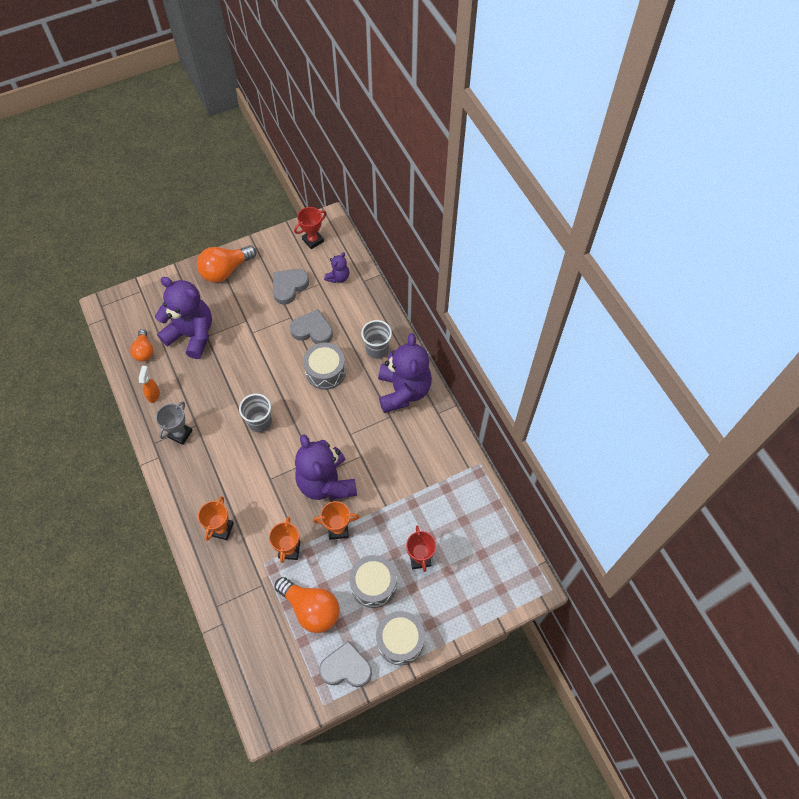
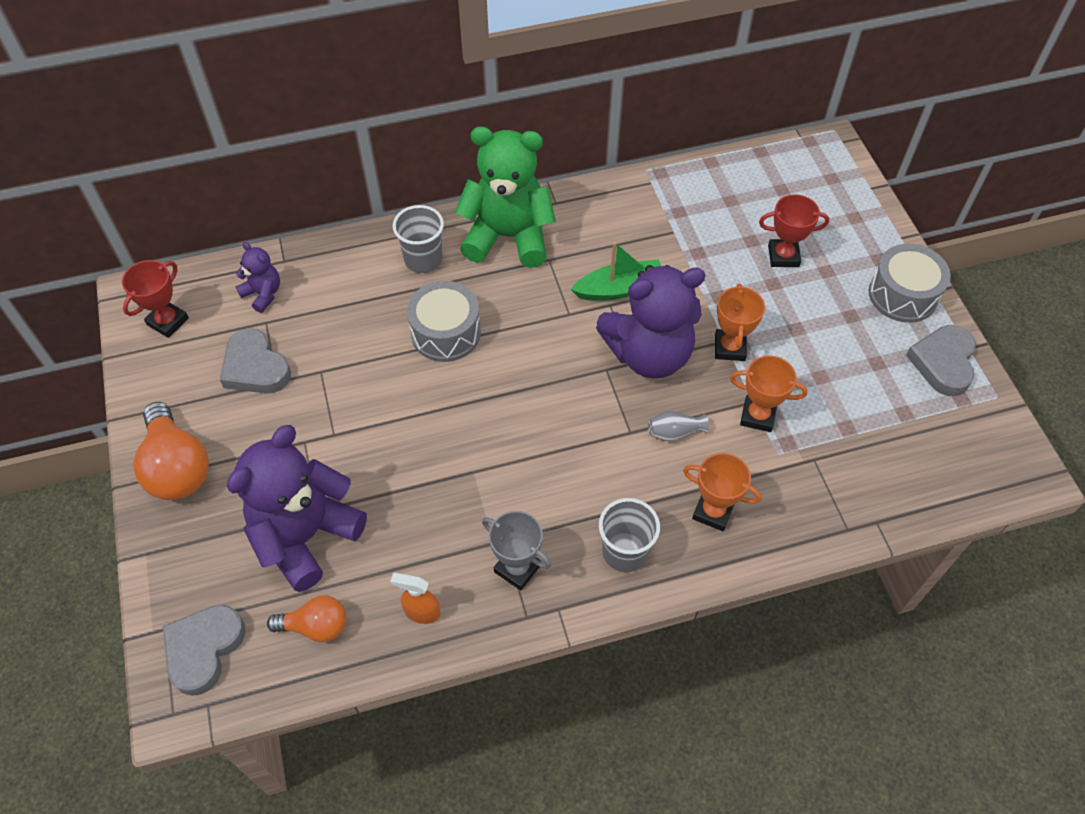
camera: 80 degrees left, 5 degrees down
(260, 422) = (520, 437): grey cup -> grey cup (624, 552)
(272, 503) = (674, 432): none -> grey vase
(311, 608) = (854, 396): orange light bulb -> none
(312, 330) = (359, 342): grey heart -> grey heart (204, 649)
(313, 240) = (168, 321): red trophy -> red trophy turned 60 degrees clockwise
(373, 584) = (820, 315): grey drum -> none
(374, 460) = (620, 289): none -> green boat
(403, 391) = (508, 237): purple teddy bear -> green teddy bear

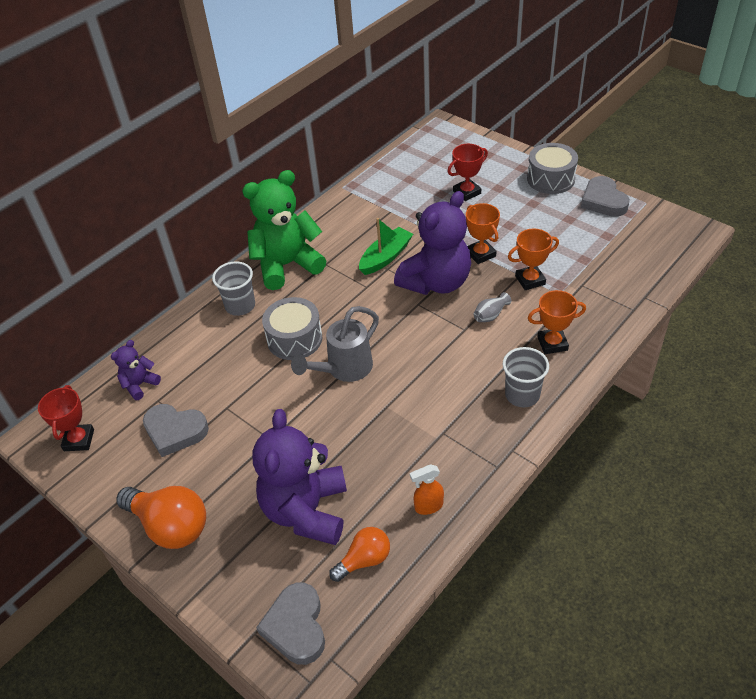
camera: 30 degrees left, 10 degrees down
(263, 294) = (140, 384): purple teddy bear -> purple teddy bear turned 60 degrees counterclockwise
(465, 401) = (344, 370): none -> grey watering can
(517, 568) = (466, 443): grey trophy -> none

